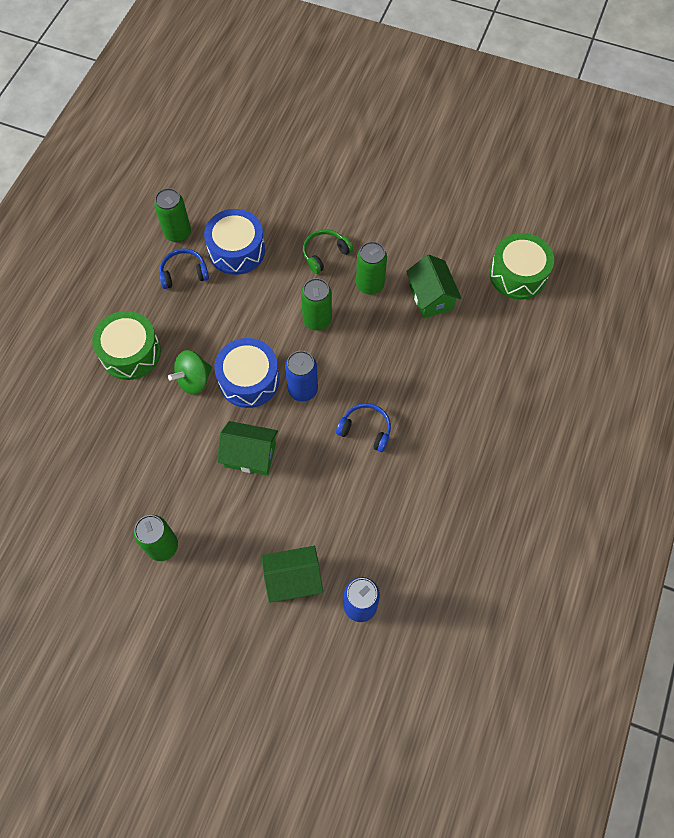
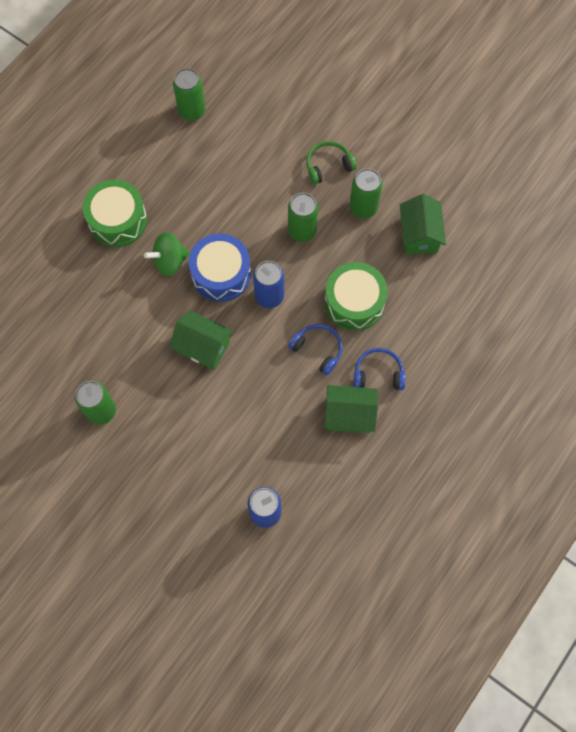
camera: 15 degrees right, 5 degrees up
(184, 273) = (187, 153): blue headphones -> blue headphones (378, 373)
(236, 250) = (244, 142): blue drum -> none
(293, 579) = (211, 472): green house -> green house (349, 414)
(518, 274) = (513, 232): green drum -> green drum (354, 302)

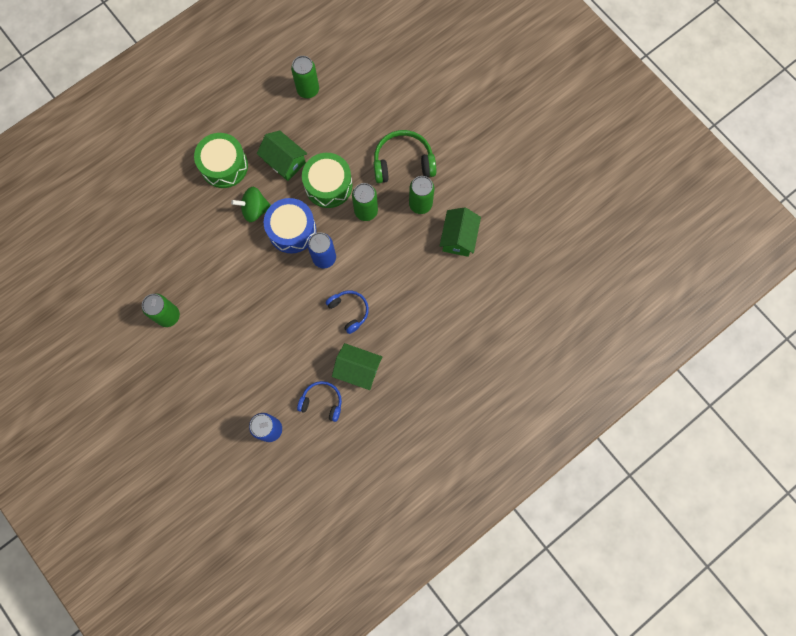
camera: 15 degrees right, 5 degrees up
(203, 346) = (261, 285): green house -> green house (284, 162)
(328, 166) = (403, 162): green headphones -> green headphones, size x1.56
(354, 302) = (389, 280): green drum -> green drum (328, 185)
(378, 373) = (391, 343): blue headphones -> blue headphones (322, 402)

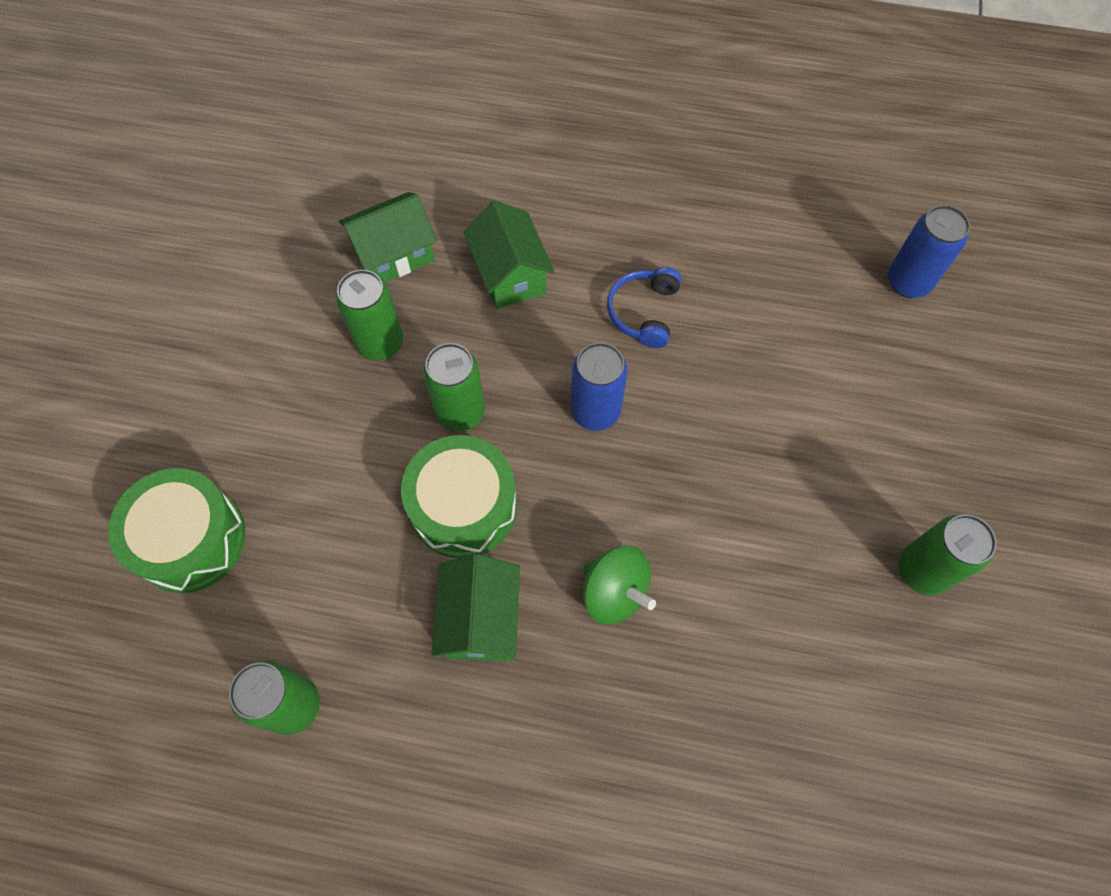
camera: 130 degrees left, 10 degrees down
(224, 166) = (581, 728): green drum -> green drum (190, 539)
(292, 230) = (595, 499): blue drum -> none
(322, 402) = (803, 248): blue headphones -> none
(358, 369) = (714, 239): green house -> green house (510, 274)
(403, 162) = (323, 422): green headphones -> none

